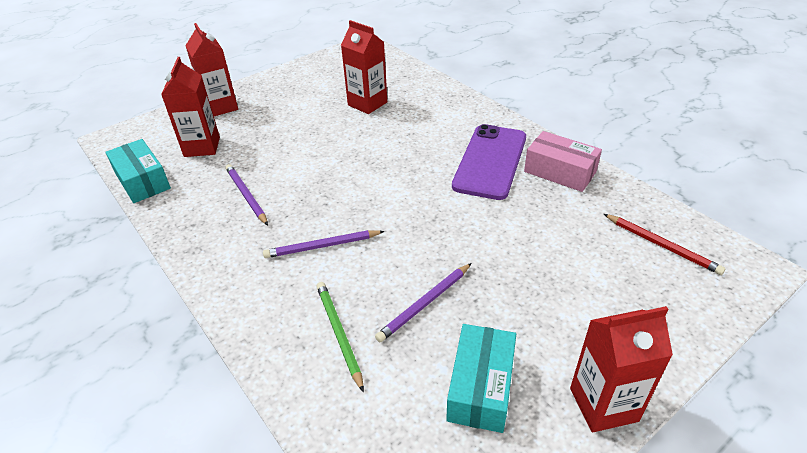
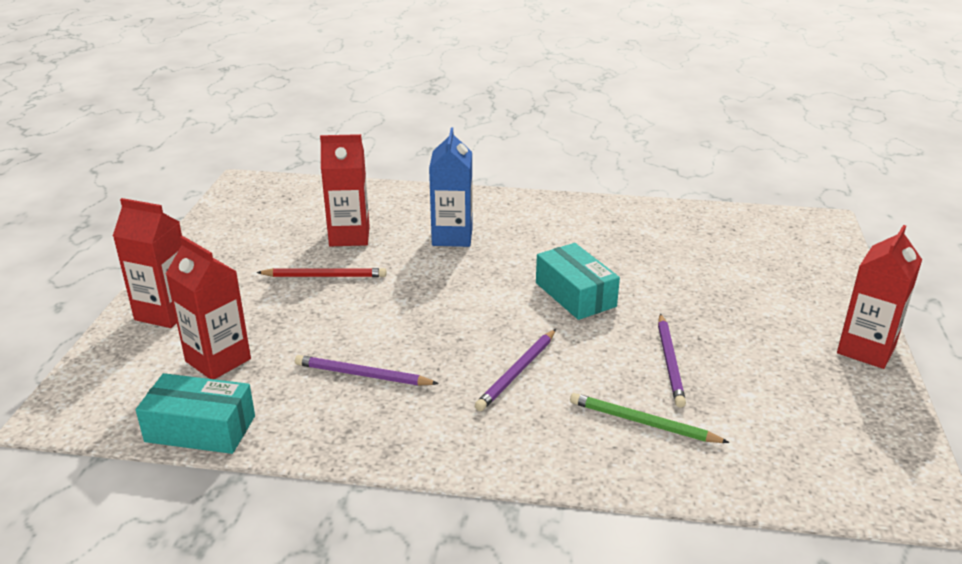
camera: 45 degrees left, 10 degrees down
(424, 132) = (452, 237): none -> blue carton
(481, 387) = (790, 388): turquoise box -> turquoise box (575, 294)
(490, 161) = (550, 235): purple phone -> none
(560, 172) = (616, 218): pink box -> none
(662, 245) = (756, 235): red pencil -> red pencil (325, 276)

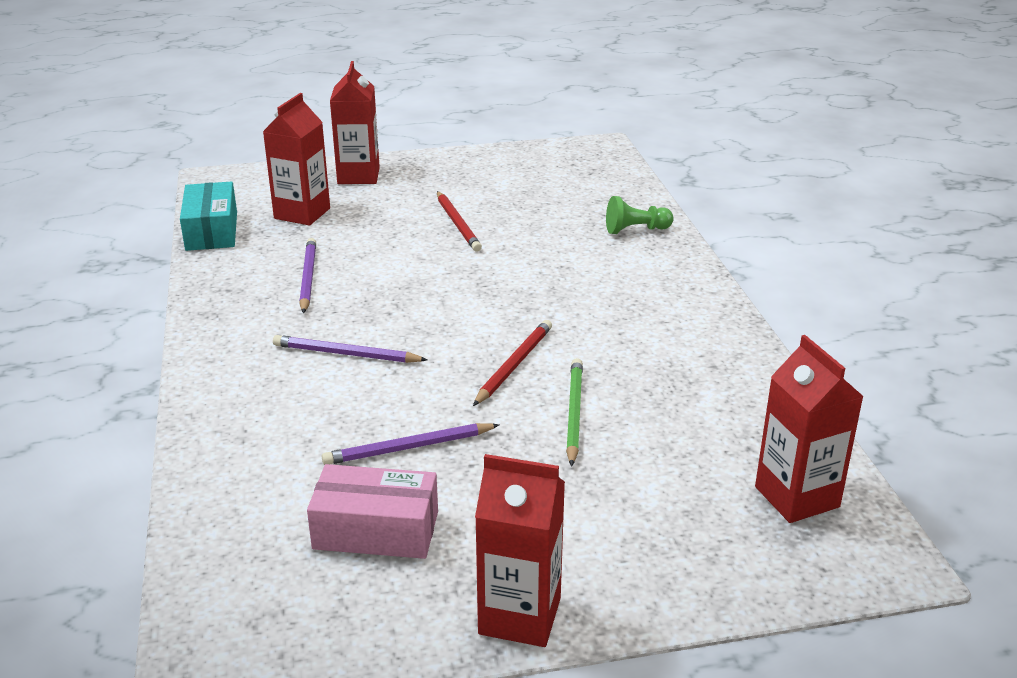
camera: 70 degrees right, 0 degrees up
(349, 236) = (540, 218): red carton -> red carton (797, 497)
(406, 203) = (635, 230): none -> green pawn
(452, 237) = (583, 270): blue carton -> none
(575, 294) = (514, 365): turquoise box -> red pencil
(643, 423) = (289, 442): green pencil -> green pencil (573, 413)
(770, 394) = (376, 530): none -> pink box

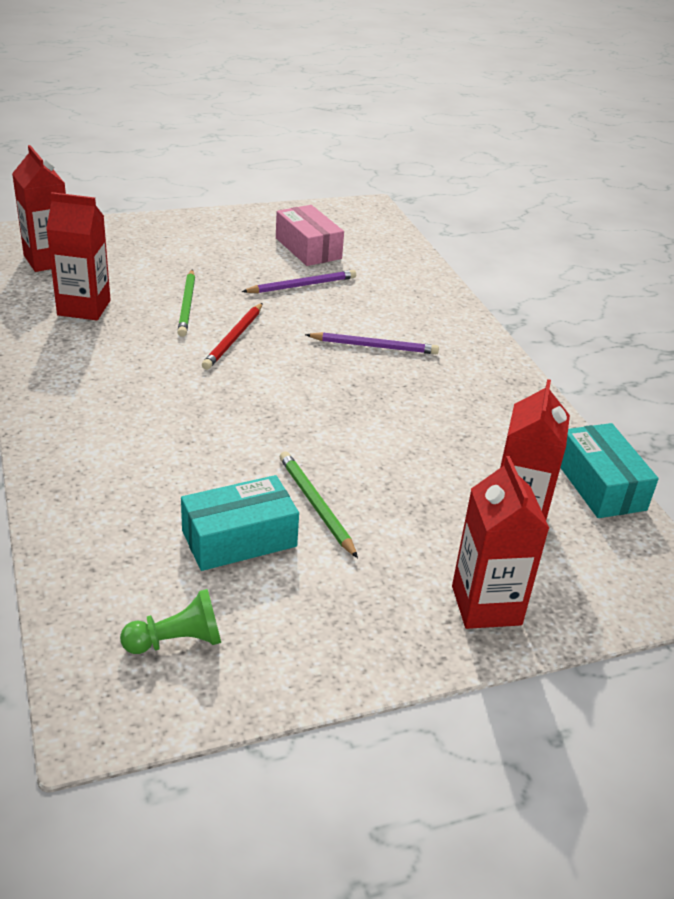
camera: 170 degrees right, 5 degrees up
(307, 278) = (451, 421): purple pencil -> none
(376, 530) = (308, 248): pink box -> pink box turned 60 degrees clockwise
(458, 224) = (315, 505): red pencil -> green pencil
(519, 208) = (239, 538): none -> turquoise box
(520, 616) = (223, 218): red carton -> red carton (84, 308)
(635, 230) = (89, 500): green pawn -> green pawn (177, 641)

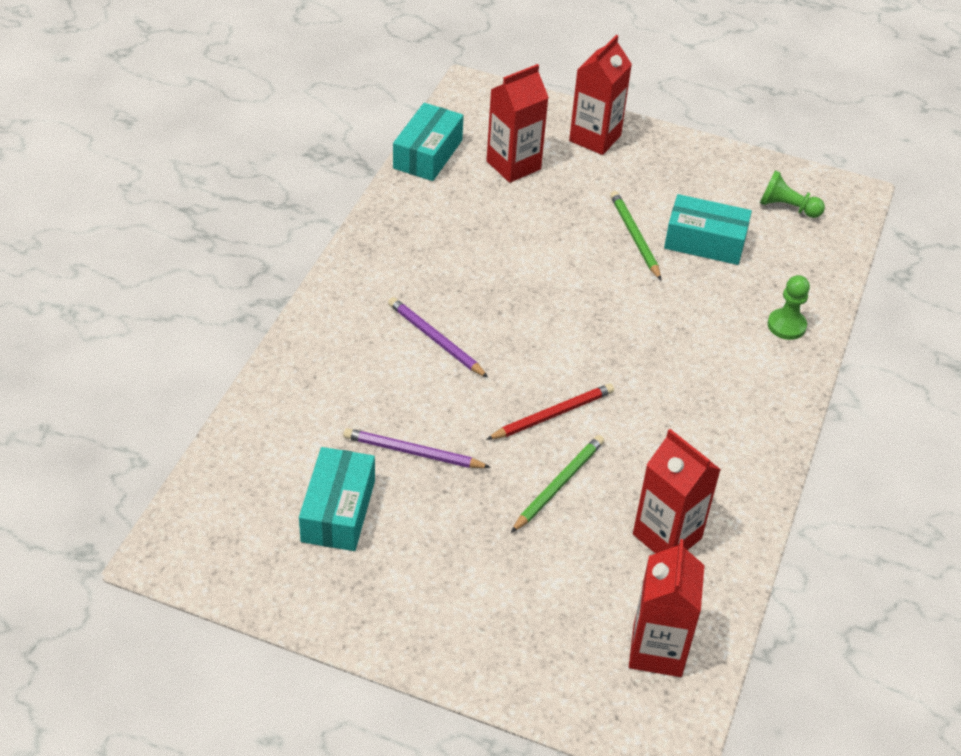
camera: 140 degrees left, 10 degrees up
(84, 491) = (786, 325): none -> green pawn
(308, 248) = (338, 511): pink box -> turquoise box
(315, 505) = (634, 237): green pencil -> green pencil turned 150 degrees clockwise

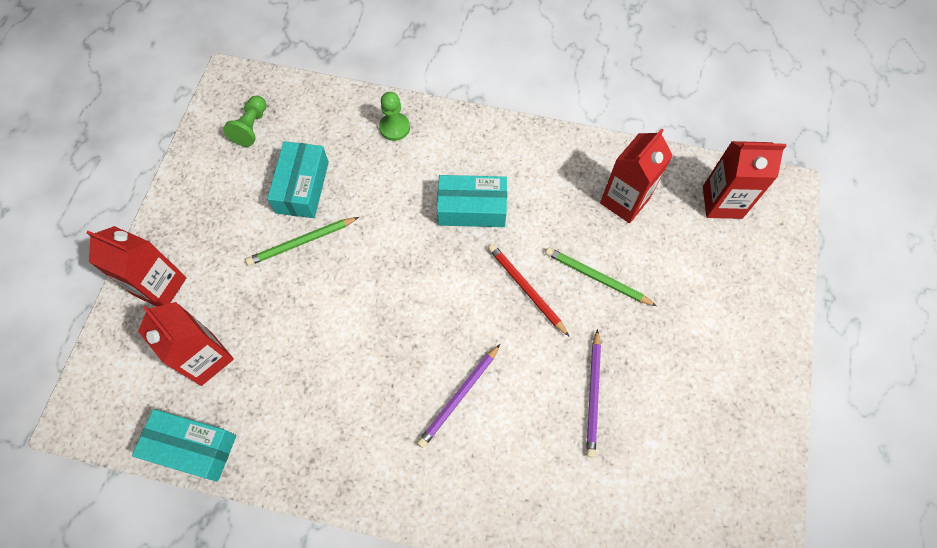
camera: 95 degrees left, 20 degrees up
(338, 511) = (670, 445): turquoise box -> turquoise box (472, 208)

